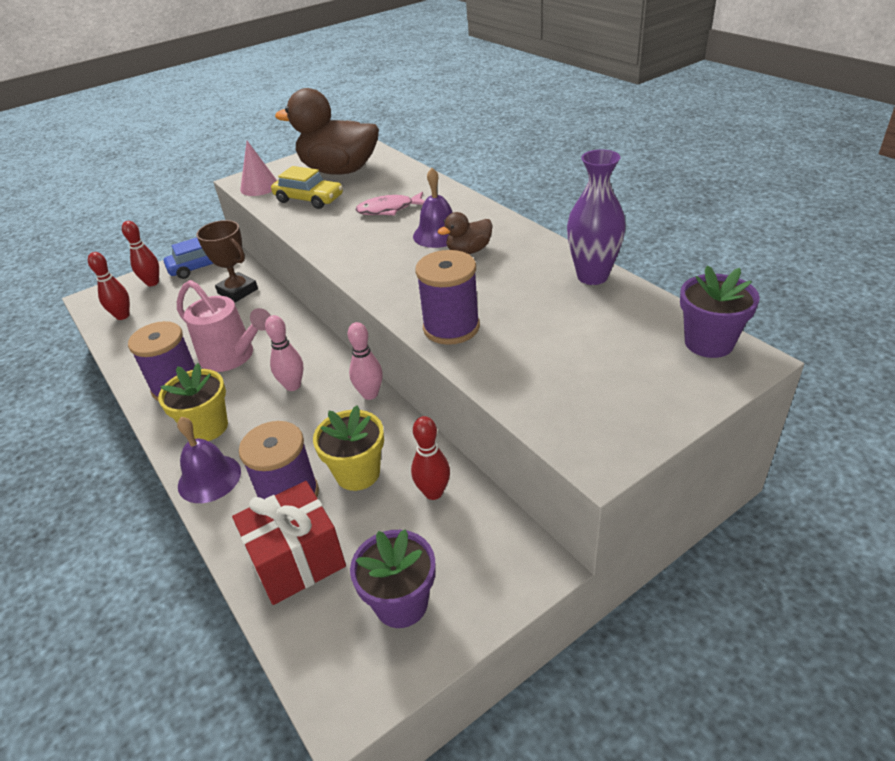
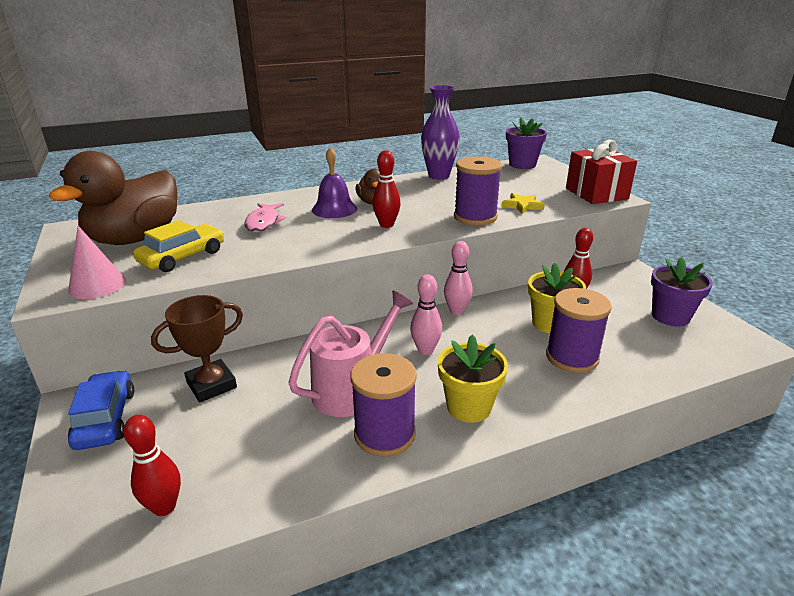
camera: 80 degrees left, 10 degrees down
(152, 283) = (93, 475): red bowling pin -> red bowling pin (386, 225)
(209, 478) = (545, 404): purple bell -> none
(297, 560) = (640, 356): red gift -> red gift (596, 193)
(509, 361) = (522, 206): none -> yellow star

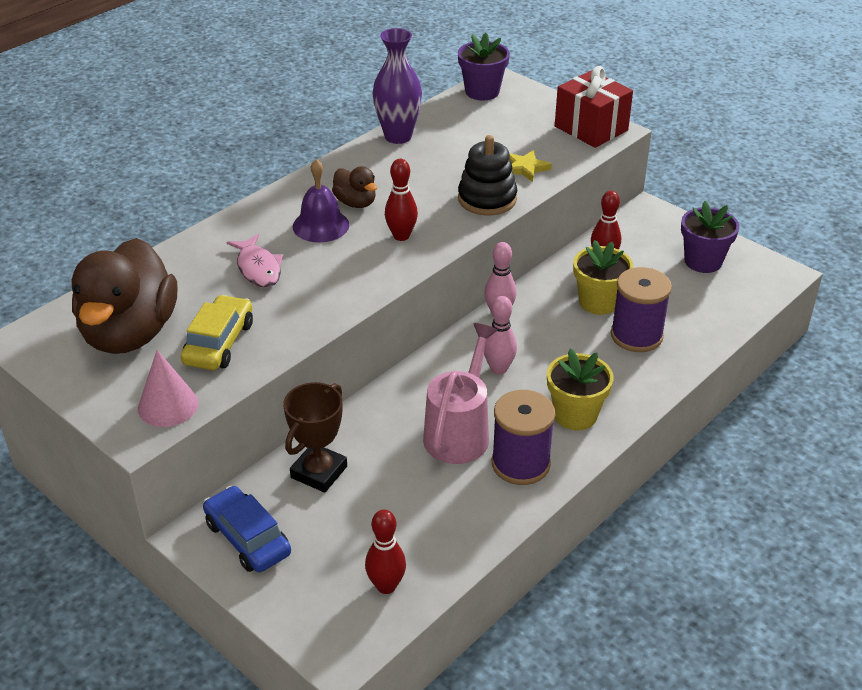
camera: 25 degrees left, 10 degrees up
(475, 217) = (487, 199): purple spool -> black stacking toy

